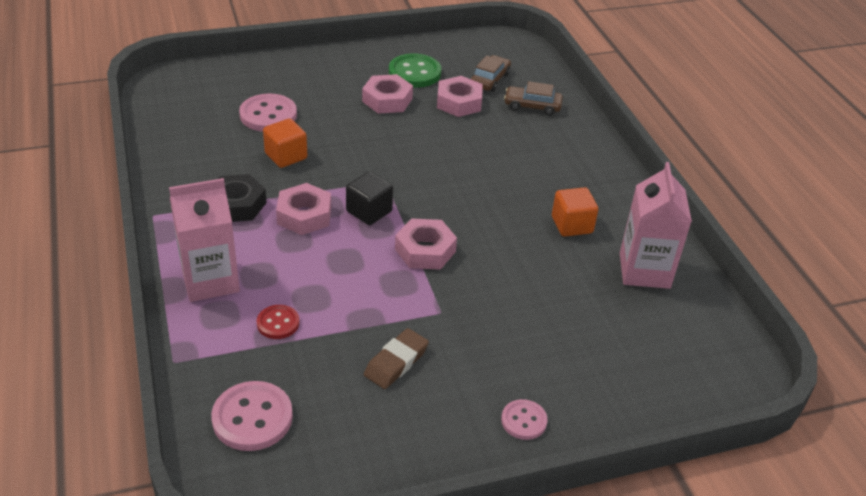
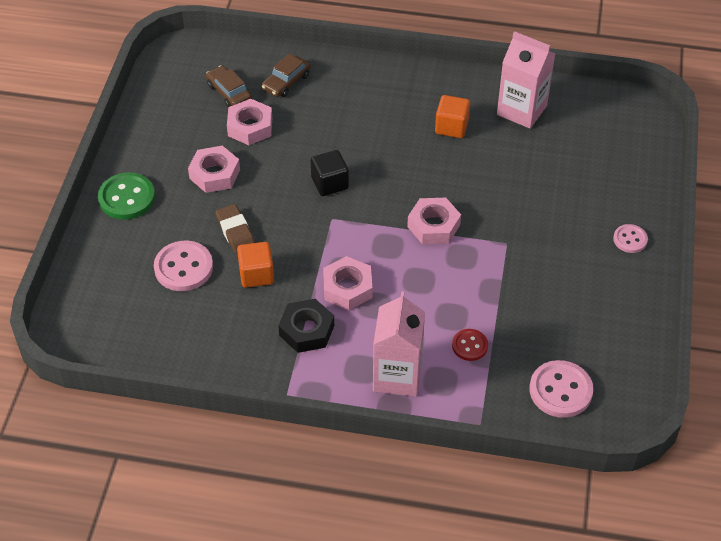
camera: 60 degrees left, 10 degrees up
(369, 211) = (366, 243): black cube -> black cube (330, 183)
(396, 362) = (544, 288): brown eraser -> brown eraser (235, 232)
(414, 73) = (183, 139): green button -> green button (127, 198)

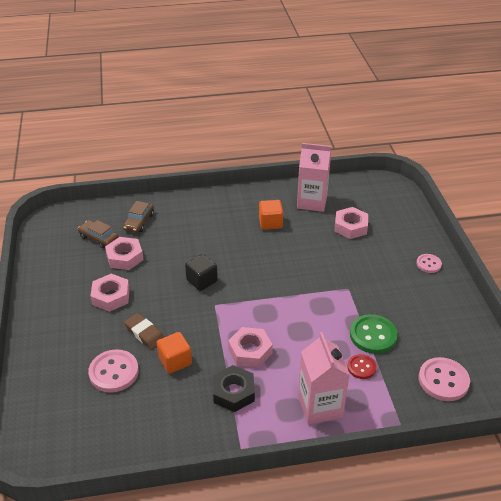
camera: 20 degrees left, 10 degrees down
(127, 198) = (46, 332): green button -> green button (373, 335)
(433, 226) = (291, 290): pink nut -> pink nut (350, 227)

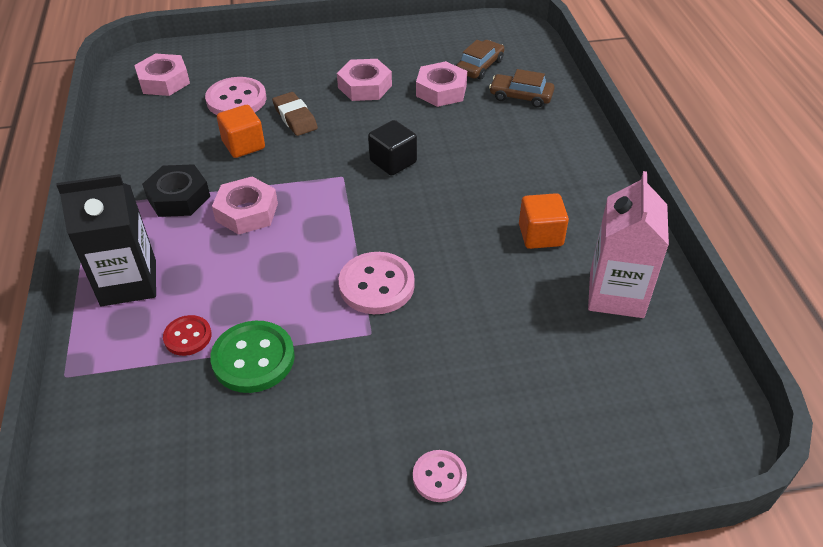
camera: 90 degrees right, 5 degrees up
(144, 334) = (295, 118): brown eraser -> brown eraser turned 75 degrees counterclockwise
(320, 406) = (128, 282): pink carton -> black carton
(350, 227) = (547, 350): pink nut -> pink nut (164, 81)
(443, 380) = (131, 451): pink button -> pink button (376, 285)

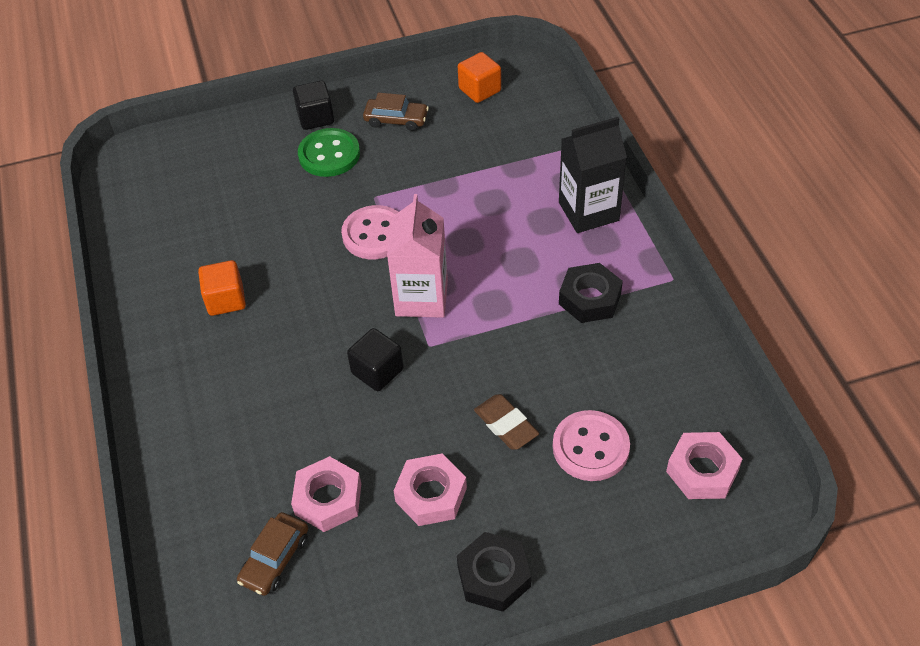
camera: 175 degrees right, 5 degrees up
(188, 337) = (517, 177): red button -> none
(243, 145) = (551, 374): orange cube -> orange cube (479, 90)
(247, 212) = (514, 290): pink nut -> none
(253, 358) = (460, 168): green button -> green button (329, 155)
(333, 48) = (493, 576): none -> black nut
(439, 477) = (315, 117): pink button -> black cube
(521, 96) = (223, 500): brown car -> brown car (396, 120)
(616, 294) = (168, 251): pink carton -> pink carton (421, 298)

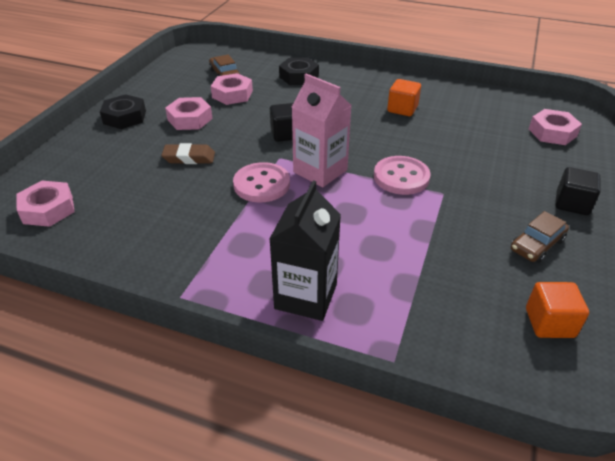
camera: 125 degrees right, 10 degrees down
(185, 164) = (552, 132): none -> pink nut
(329, 155) = (514, 192): green button -> none
(589, 299) = (223, 241): black nut -> black nut (299, 76)
(590, 447) = (130, 178): pink button -> pink button (261, 184)

